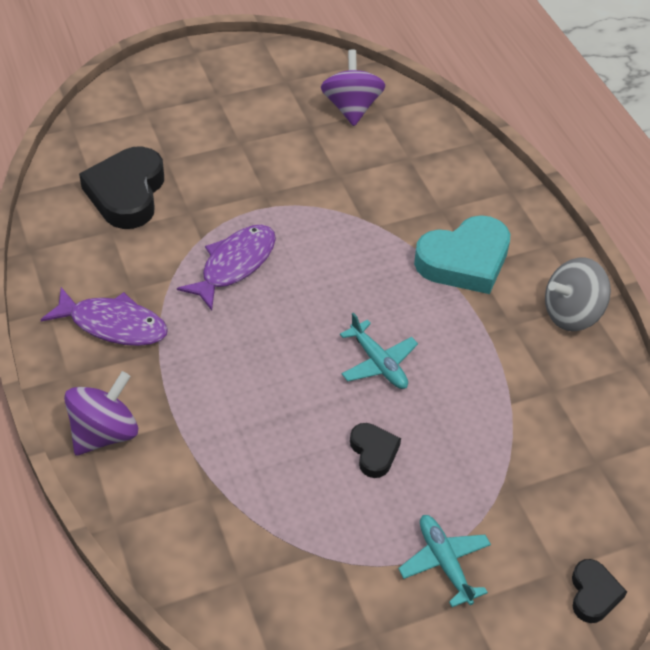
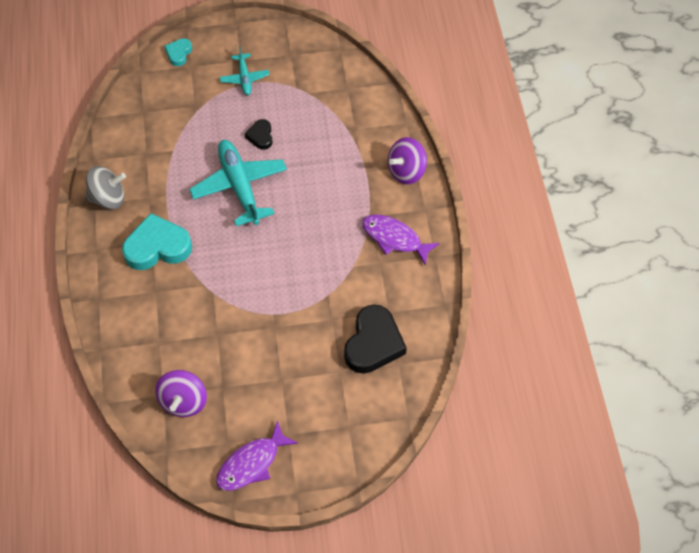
camera: 165 degrees left, 10 degrees up
(234, 265) = (309, 269): purple fish -> purple fish (252, 463)
(378, 363) = (239, 186): turquoise plane -> turquoise plane, size x1.88
(593, 594) = (179, 53): black heart -> turquoise heart

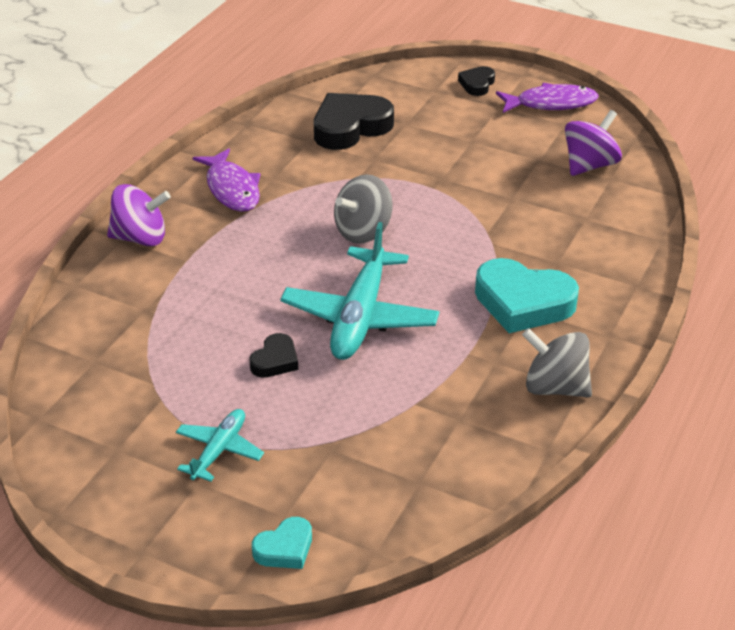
camera: 145 degrees left, 20 degrees down
(287, 249) = (363, 231): none -> grey spinning top
(323, 455) = (477, 84): none -> black heart

